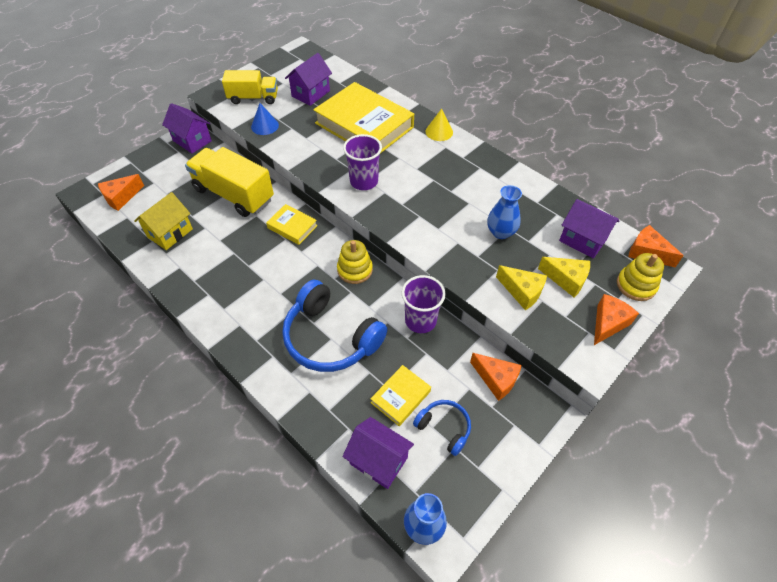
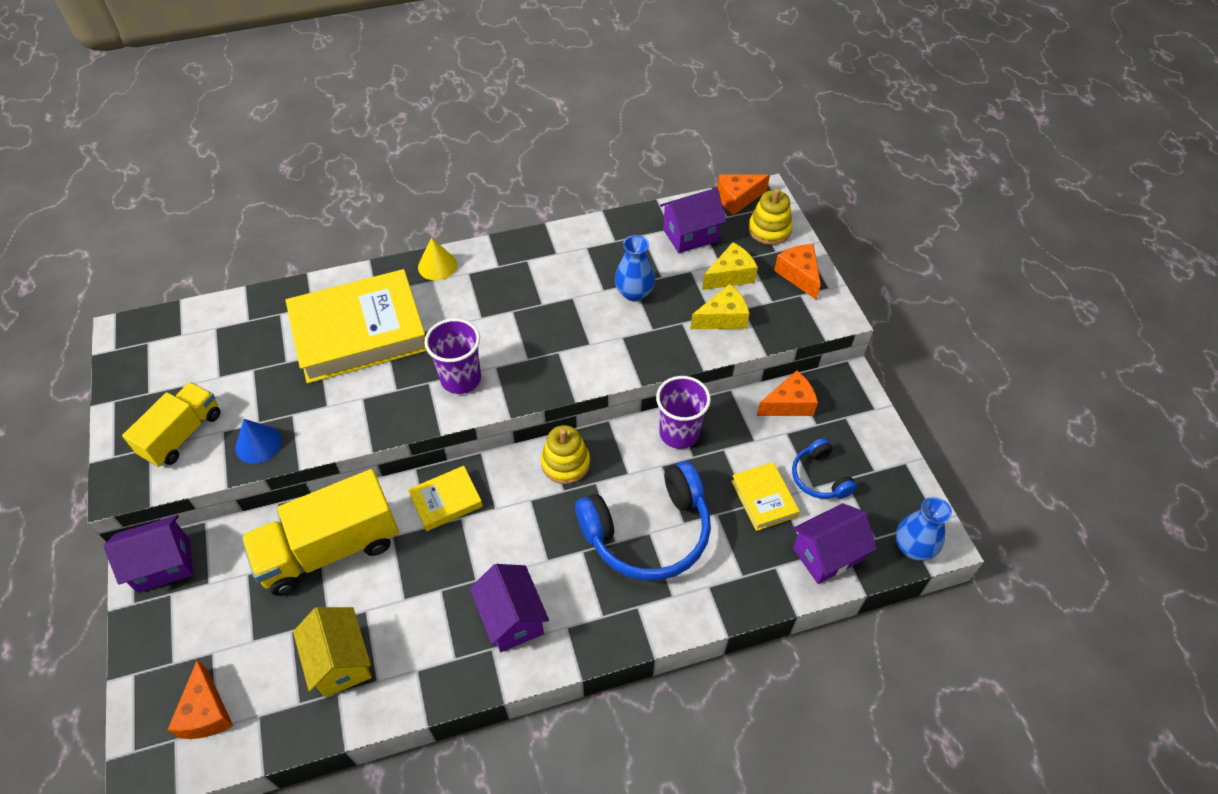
camera: 60 degrees left, 0 degrees up
(310, 93) = (240, 362): purple house -> purple house (512, 619)
(444, 428) = (819, 477): blue headphones -> blue headphones turned 90 degrees counterclockwise

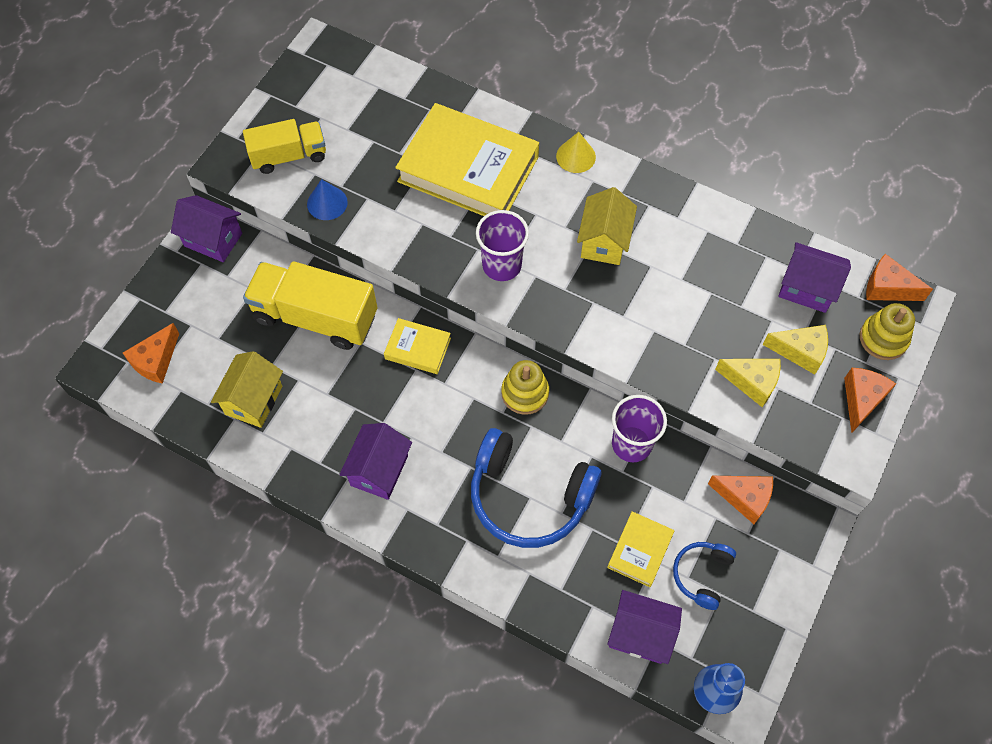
camera: 45 degrees right, 10 degrees up
(521, 306) = (604, 241): none -> yellow house
(634, 293) = (703, 302): blue vase -> none

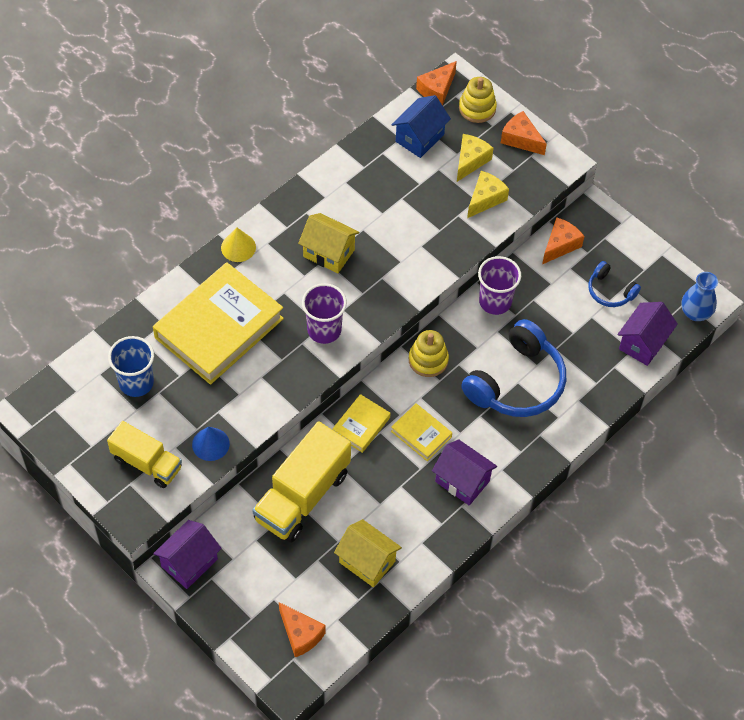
camera: 75 degrees left, 5 degrees down
(289, 156) = (147, 463): yellow truck -> yellow truck turned 120 degrees clockwise
(378, 119) = (136, 383): none -> blue cup
(640, 550) = (581, 323): yellow book -> yellow book (421, 434)
(807, 288) = (419, 138): purple house -> blue house

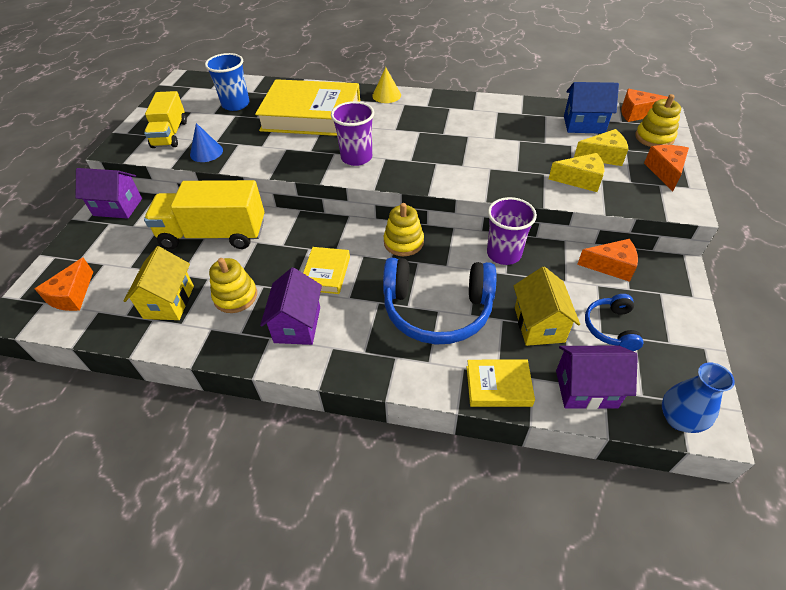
camera: 60 degrees right, 10 degrees down
(328, 253) = (427, 130): yellow house -> yellow house (539, 324)
(361, 425) = (305, 235): yellow book -> yellow book (498, 386)
(398, 511) = (235, 296): none -> yellow stacking toy

